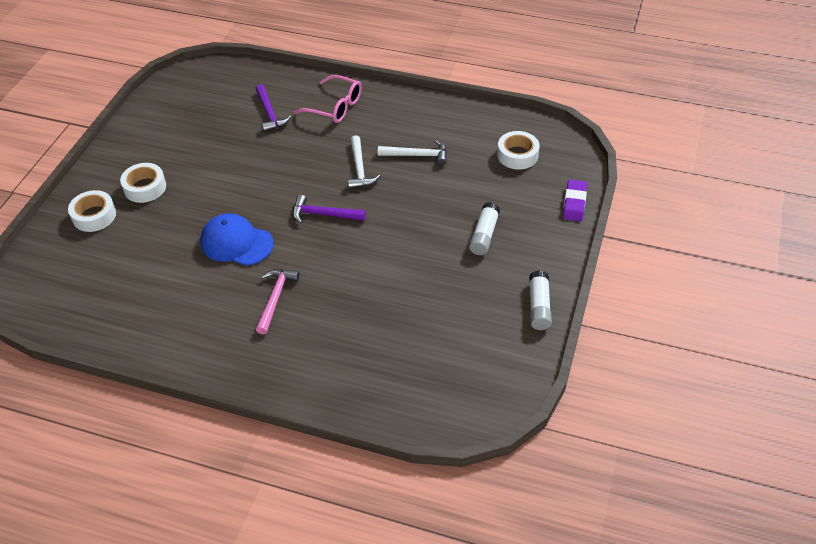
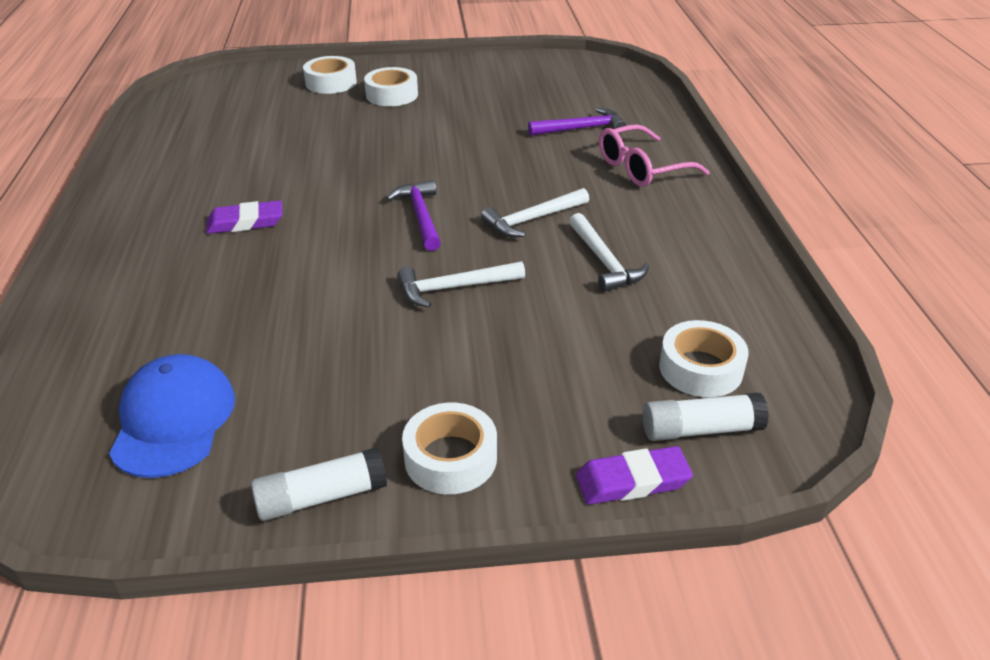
camera: 65 degrees right, 10 degrees down
(236, 243) = (332, 170): blue cap -> blue cap (173, 420)
(270, 113) = (581, 129): purple hammer -> purple hammer turned 150 degrees counterclockwise
(275, 298) = (245, 222): pink hammer -> purple eraser
(335, 107) = (641, 168): pink glasses -> pink glasses turned 60 degrees clockwise
(406, 220) = (454, 288): none -> white hammer
(484, 235) = (469, 379): white glue stick -> white glue stick (701, 429)
(534, 256) = (450, 458): none -> white tape

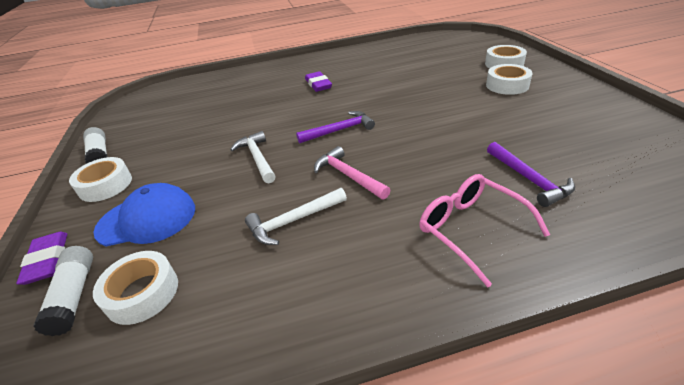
camera: 85 degrees right, 0 degrees up
(173, 420) = (165, 110): blue cap -> blue cap (147, 219)
(532, 219) = (348, 175): white hammer -> pink hammer

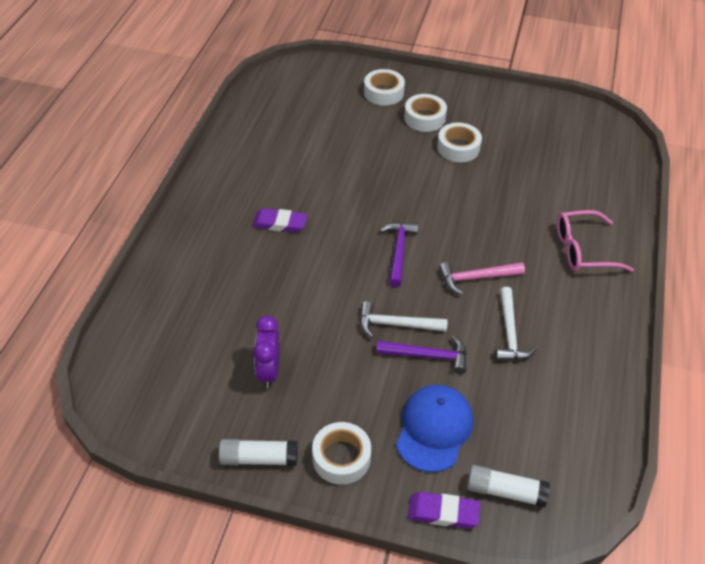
camera: 65 degrees left, 10 degrees up
(142, 293) = (530, 445): white tape -> white tape (458, 148)
(180, 129) = (269, 371): none -> purple clock
(529, 179) = (556, 194): purple hammer -> purple hammer (427, 356)

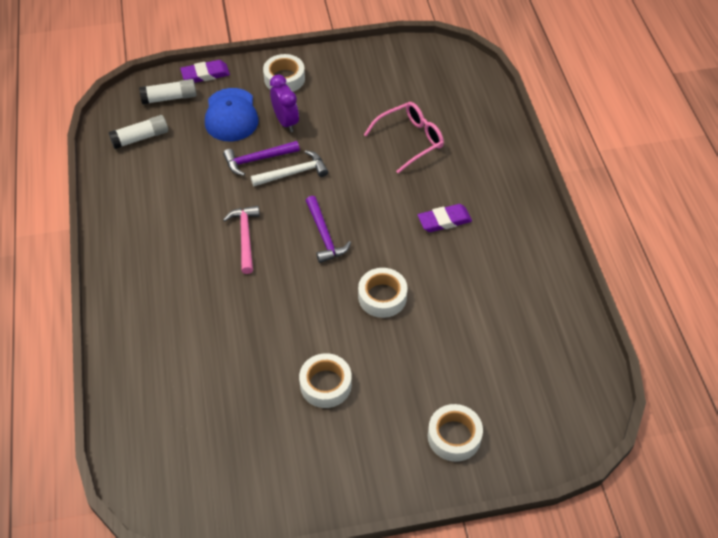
camera: 155 degrees right, 5 degrees up
(259, 458) = (336, 60): white glue stick -> white glue stick (140, 138)
(269, 371) = (366, 108): purple clock -> purple clock (286, 122)
(424, 118) = (384, 415): white tape -> white tape (382, 297)
(476, 278) = (245, 237): pink hammer -> pink hammer turned 60 degrees counterclockwise
(509, 333) = (200, 200): white hammer -> none
(582, 250) = (155, 305): pink glasses -> pink glasses (410, 140)

